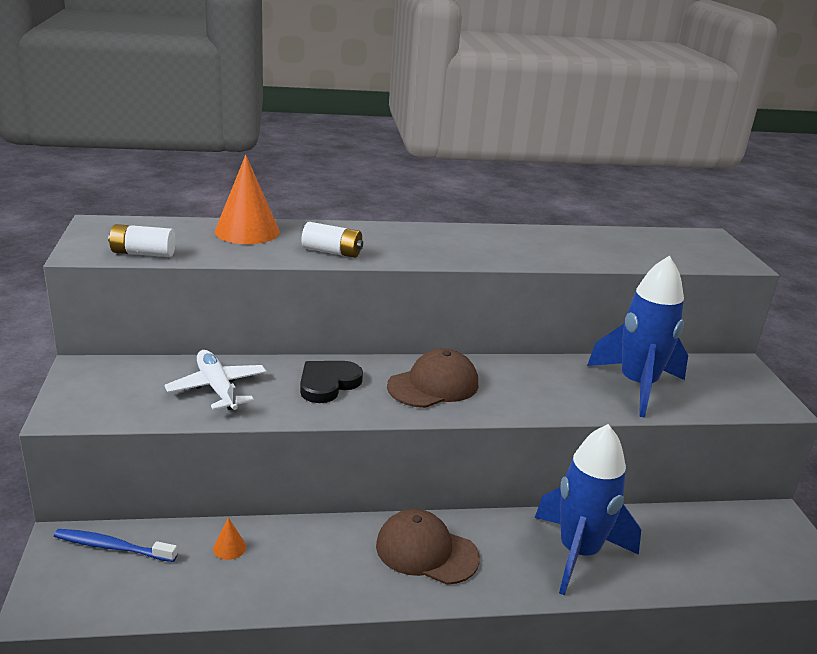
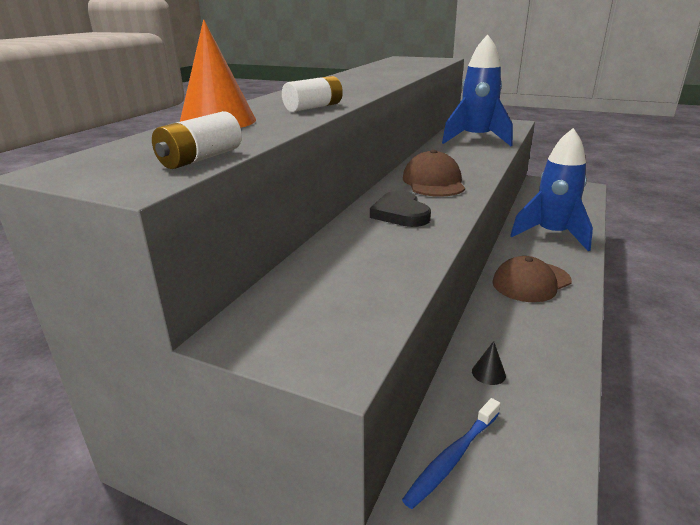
camera: 55 degrees left, 0 degrees up
(217, 388) = (365, 259): white plane -> none
(229, 547) = (488, 373): orange cone -> black cone

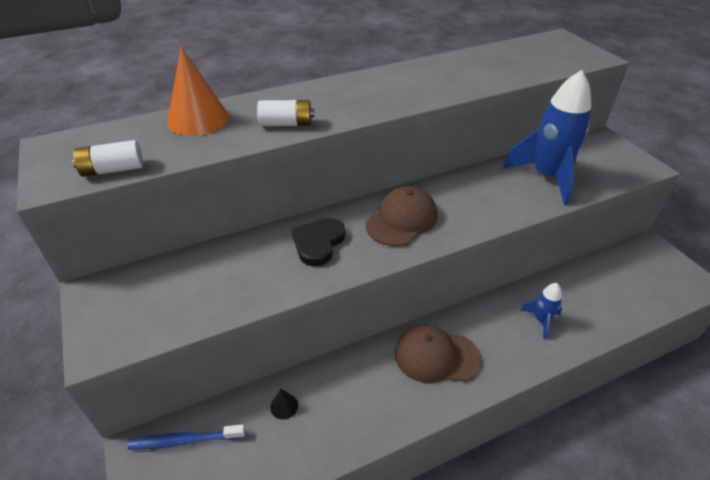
camera: 40 degrees right, 15 degrees up
(551, 235) = (541, 320): blue rocket -> blue rocket, size x0.47

